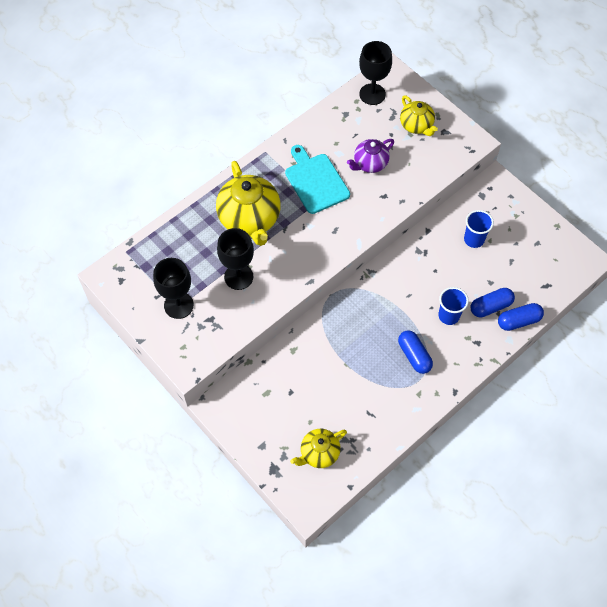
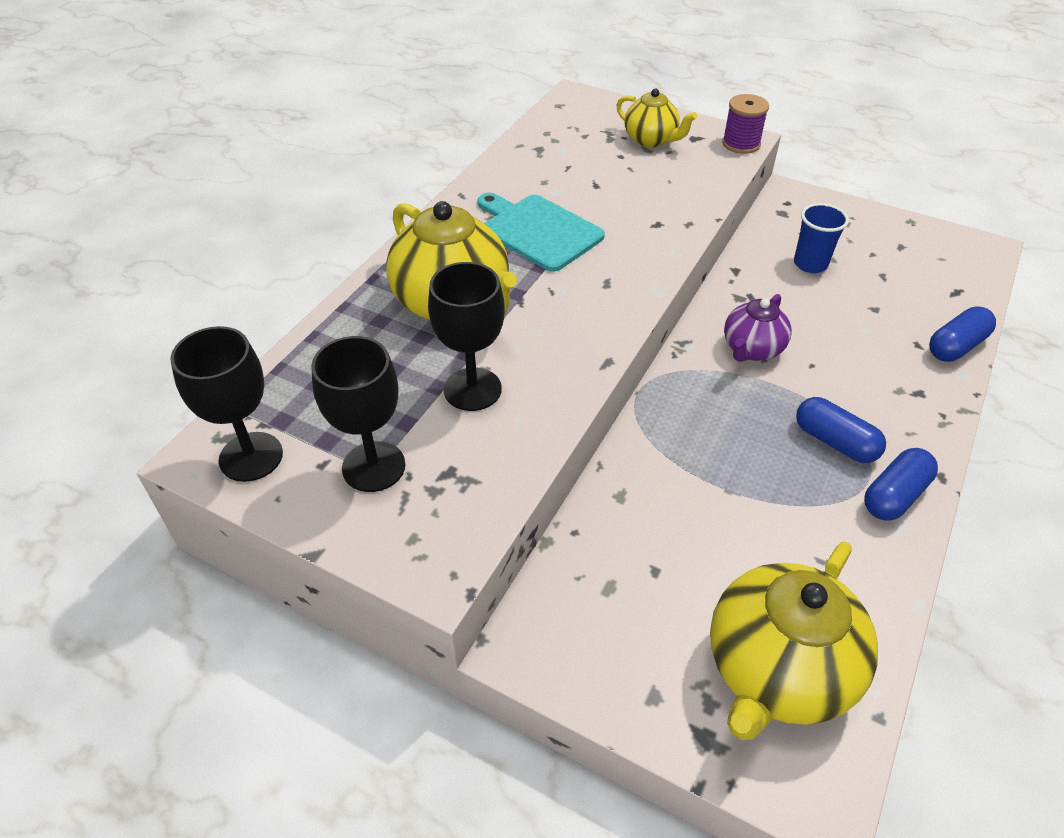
camera: 20 degrees left, 15 degrees down
(319, 453) = (777, 670): yellow teapot -> yellow teapot, size x1.75
(370, 164) = (610, 193): purple teapot -> purple teapot (752, 349)
(372, 94) = (565, 122): black goblet -> black goblet (251, 457)
(449, 316) = (847, 369): blue cup -> none
(470, 145) = (741, 144): none -> purple spool
(490, 306) = (900, 339): blue capsule -> blue capsule (894, 495)

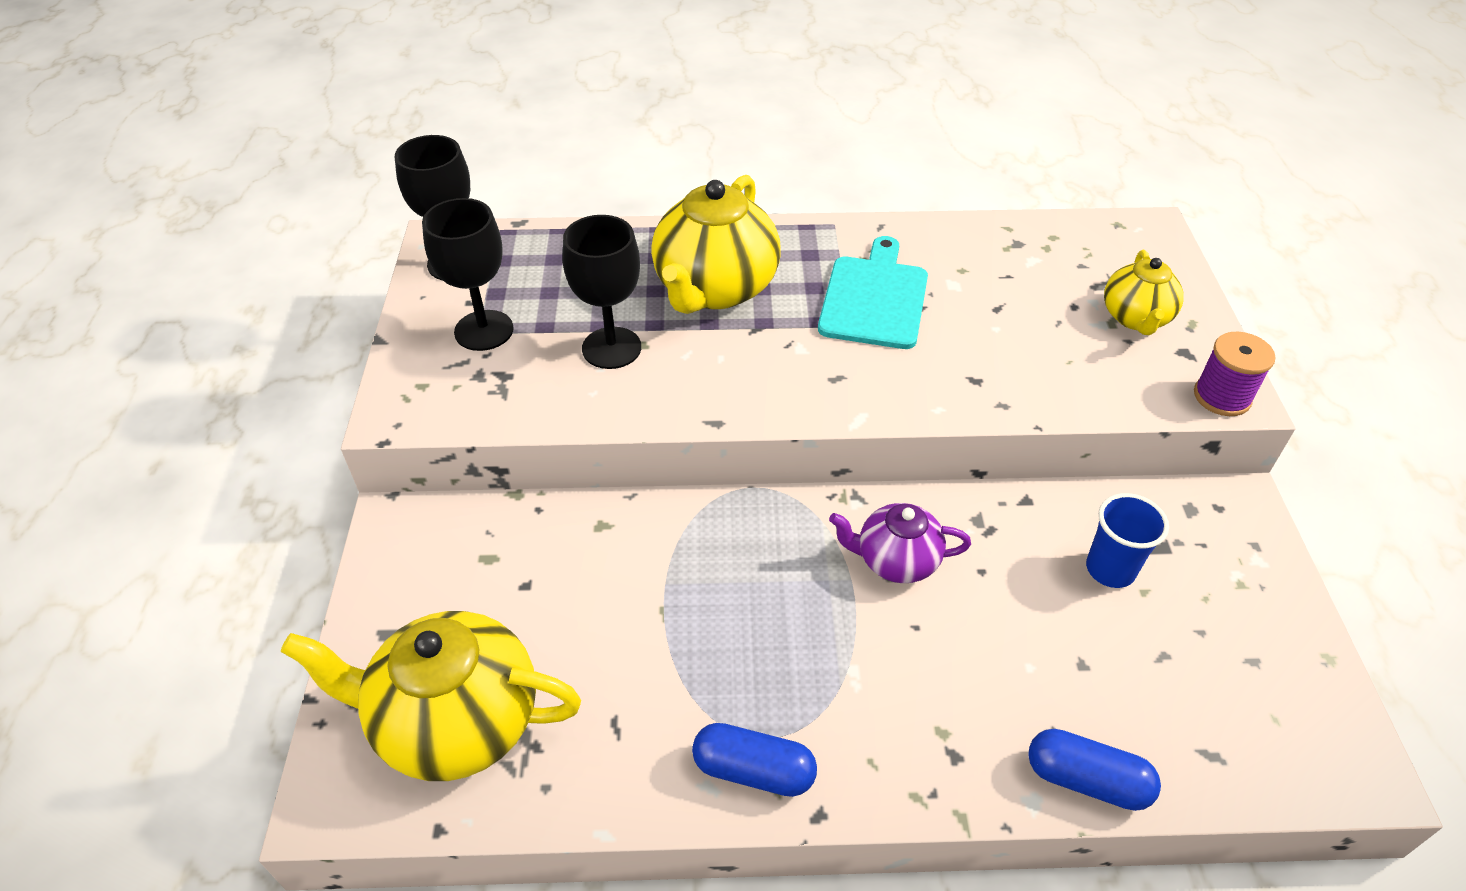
camera: 60 degrees right, 0 degrees up
(835, 442) = (801, 686): blue capsule -> none

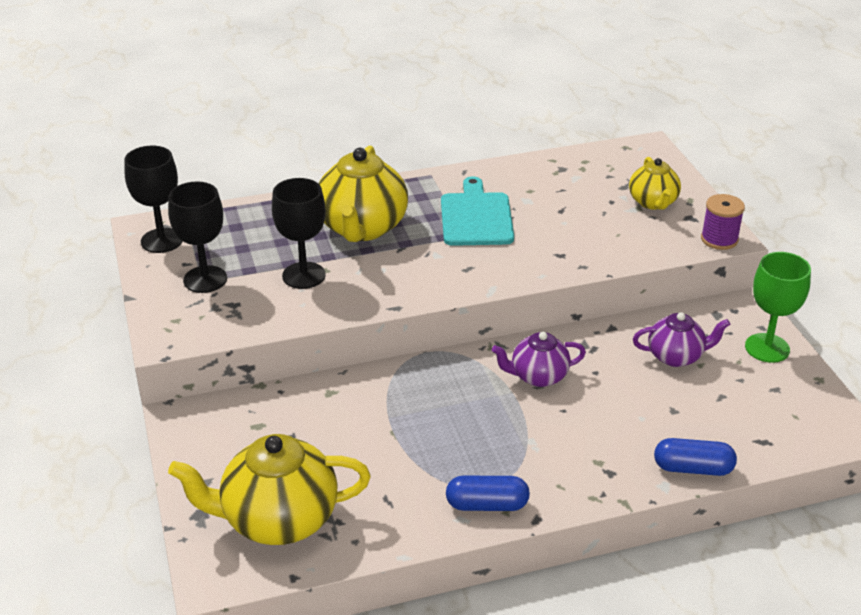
camera: 15 degrees left, 10 degrees down
(1110, 569) = (676, 356): blue cup -> purple teapot
(1256, 584) = (767, 348): none -> green goblet

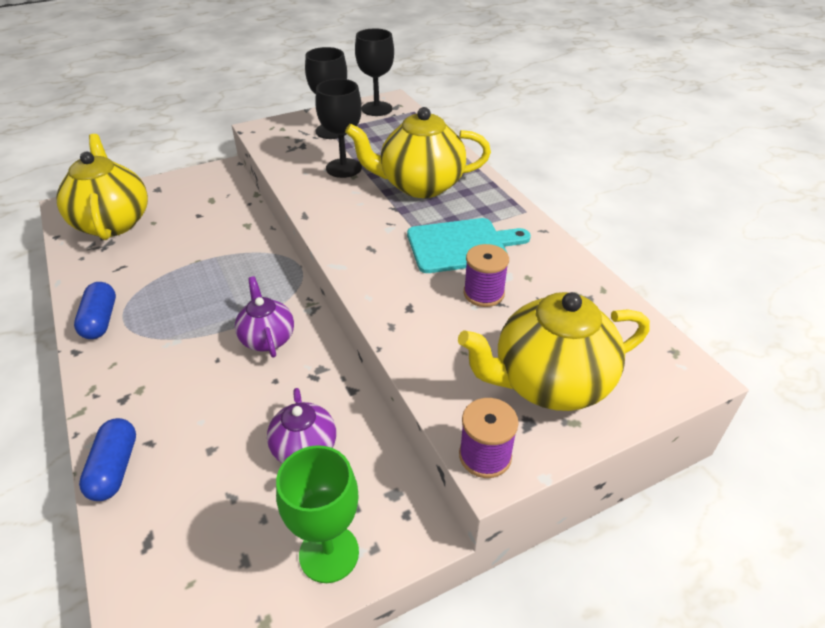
camera: 80 degrees right, 5 degrees up
(548, 215) = (483, 293): none -> purple spool
(653, 202) = (549, 383): yellow teapot -> yellow teapot, size x1.75

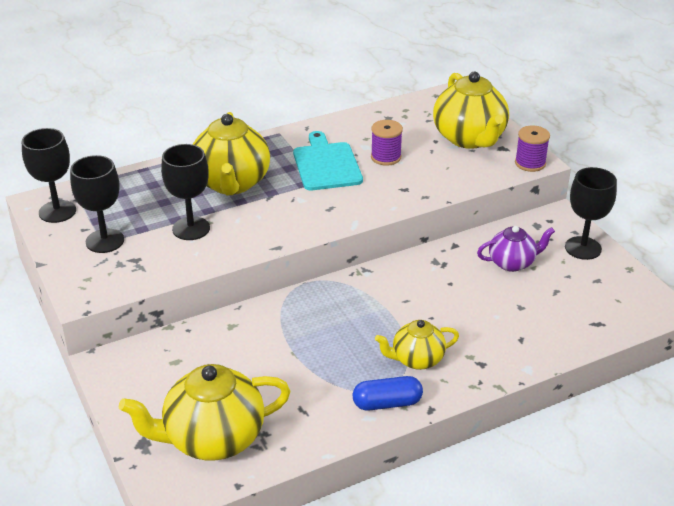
camera: 90 degrees left, 5 degrees down
(115, 468) = (547, 352): blue capsule -> none
(153, 344) = (416, 359): none -> yellow teapot
(267, 338) = (404, 292): purple teapot -> none
(329, 553) = (583, 248): green goblet -> black goblet

